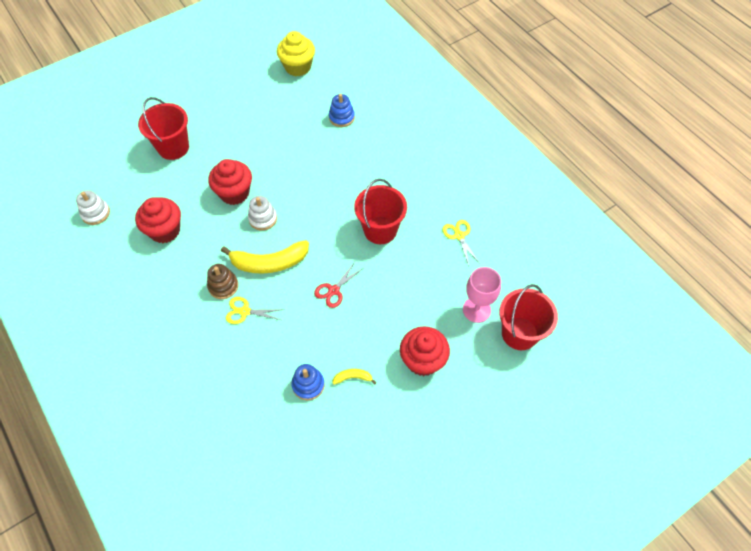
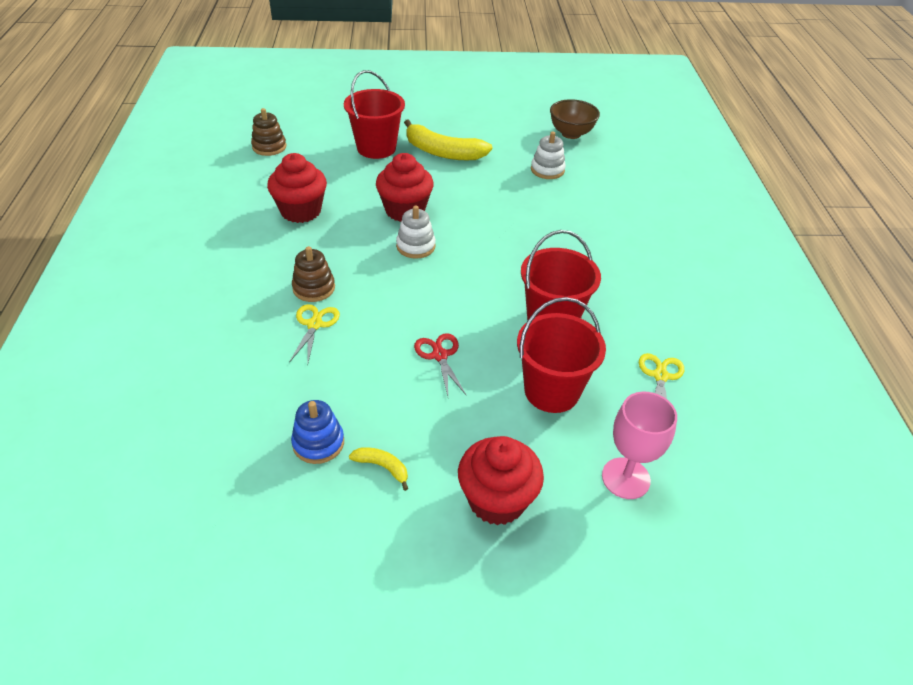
camera: 30 degrees right, 15 degrees down
(94, 186) = (269, 147): none -> brown stacking toy
(95, 213) = (248, 168): white stacking toy -> white stacking toy (547, 170)
(245, 311) = (314, 324): yellow scissors -> yellow scissors turned 60 degrees clockwise
(269, 263) = (386, 290): yellow banana -> yellow banana (443, 152)
(298, 67) = (571, 133): yellow cupcake -> brown bowl
(334, 290) = (439, 355): red scissors -> red scissors turned 90 degrees clockwise
(341, 117) = (588, 194): blue stacking toy -> none
(519, 333) = (676, 546): red bucket -> red bucket (551, 391)

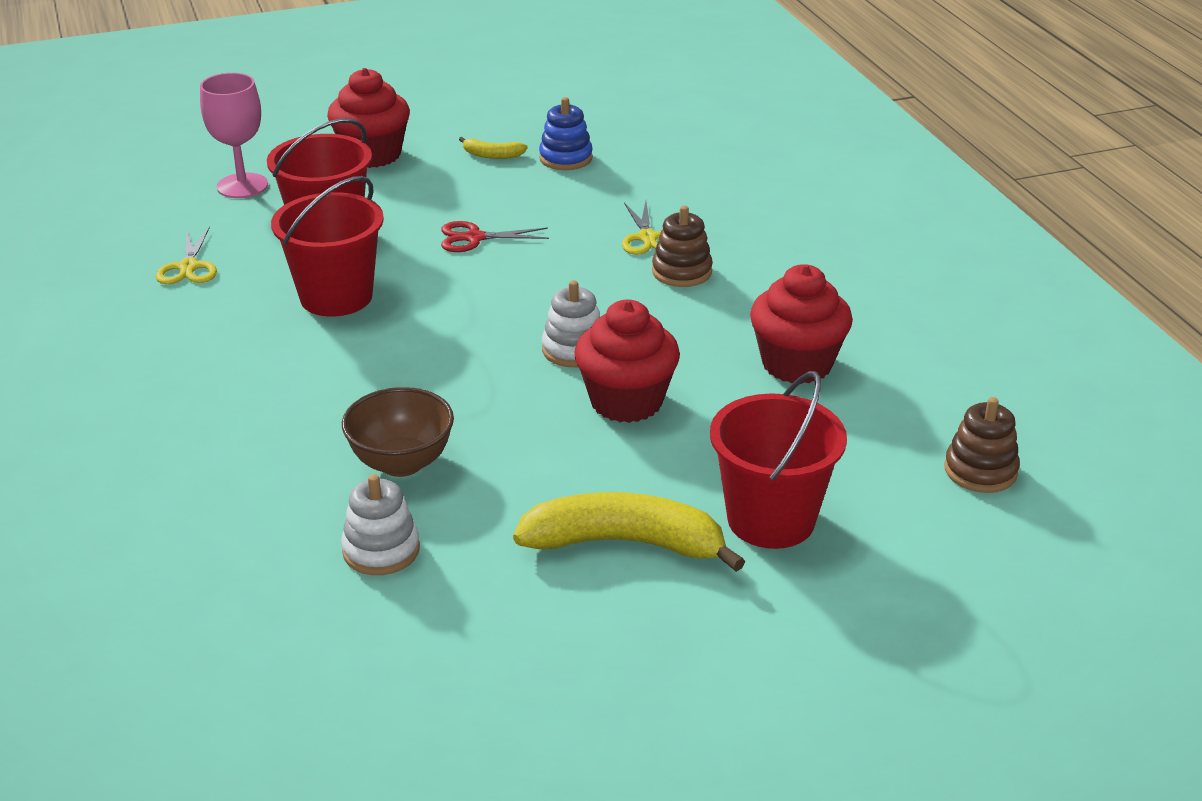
camera: 165 degrees right, 10 degrees down
(439, 355) = (474, 238): red scissors -> red scissors turned 120 degrees clockwise
(571, 133) = (336, 679): brown bowl -> brown bowl (401, 463)

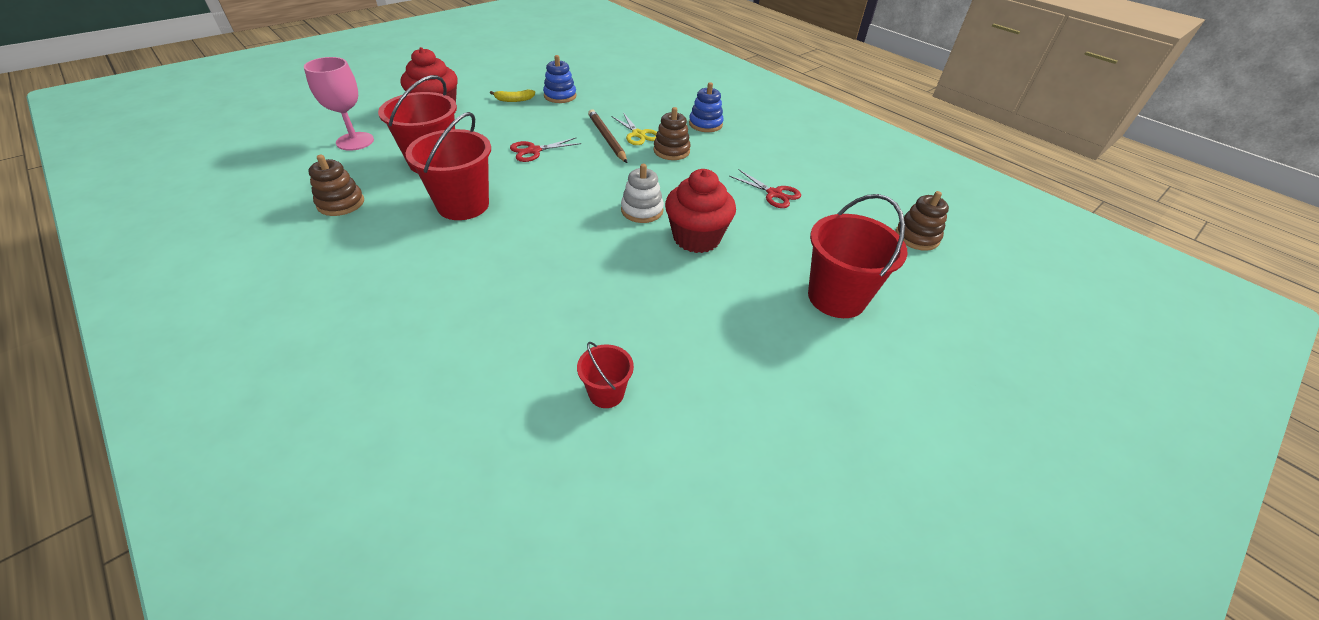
camera: 25 degrees left, 10 degrees up
(189, 267) = (341, 203): yellow scissors -> brown stacking toy
(381, 550) = (606, 393): white stacking toy -> red bucket
(401, 463) = (579, 317): brown bowl -> none
(594, 236) = (607, 138): none -> brown pencil
(625, 543) = (765, 338): yellow banana -> none
(770, 238) = (705, 124): none -> blue stacking toy
(797, 364) = (774, 194): red cupcake -> red scissors

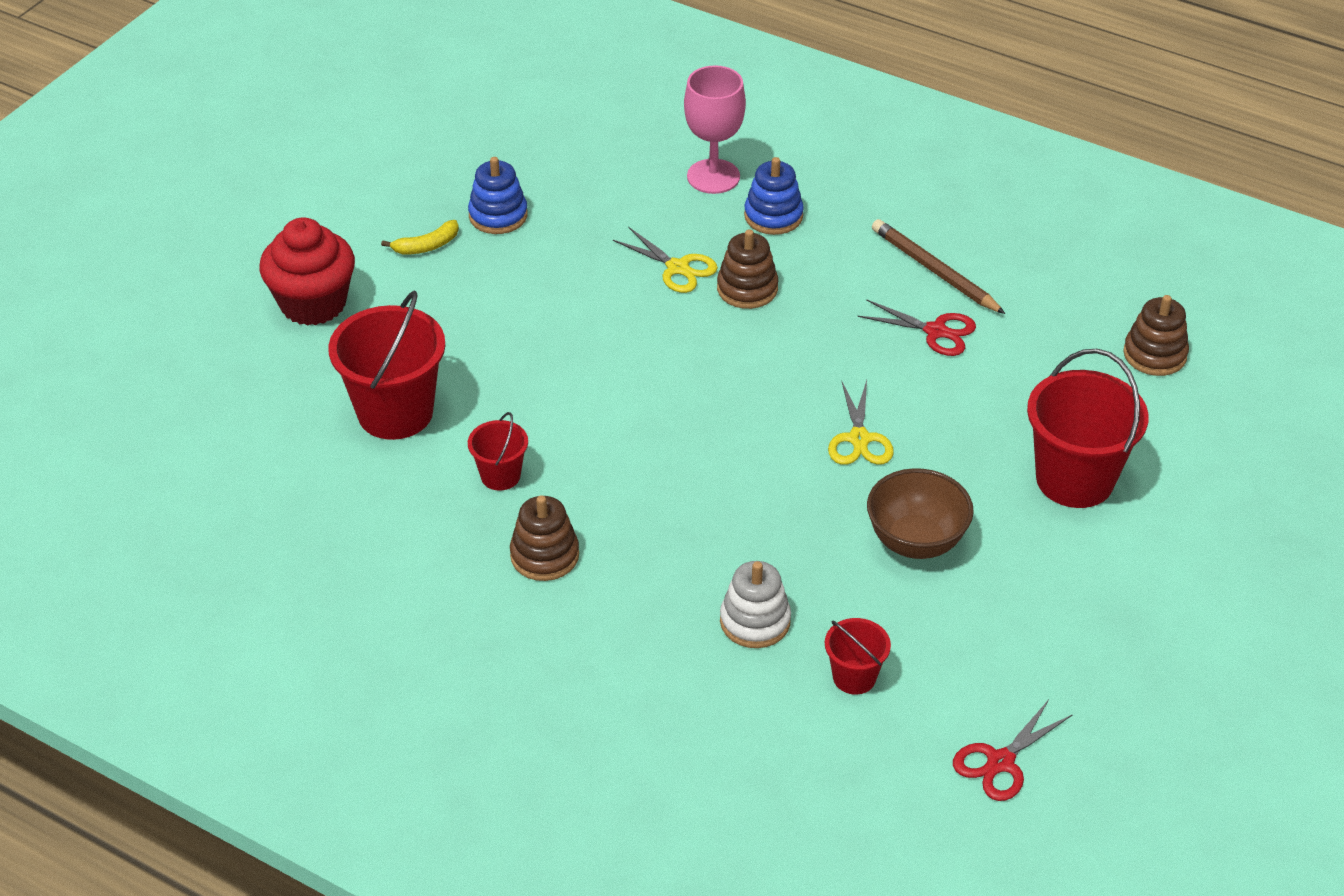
camera: 15 degrees left, 0 degrees up
(341, 203) = (321, 522): brown stacking toy -> brown stacking toy (544, 555)
(355, 141) = (237, 406): pink goblet -> pink goblet (713, 176)
(463, 205) = (500, 476): red bucket -> red bucket, size x0.51
(534, 151) = (535, 347): red scissors -> red scissors (1000, 762)
(607, 138) = (632, 290): brown pencil -> brown pencil (934, 270)
(642, 210) = (761, 414): white stacking toy -> white stacking toy (755, 621)
(696, 238) = (859, 439): red cupcake -> yellow scissors
(703, 308) = (916, 541): none -> brown bowl

